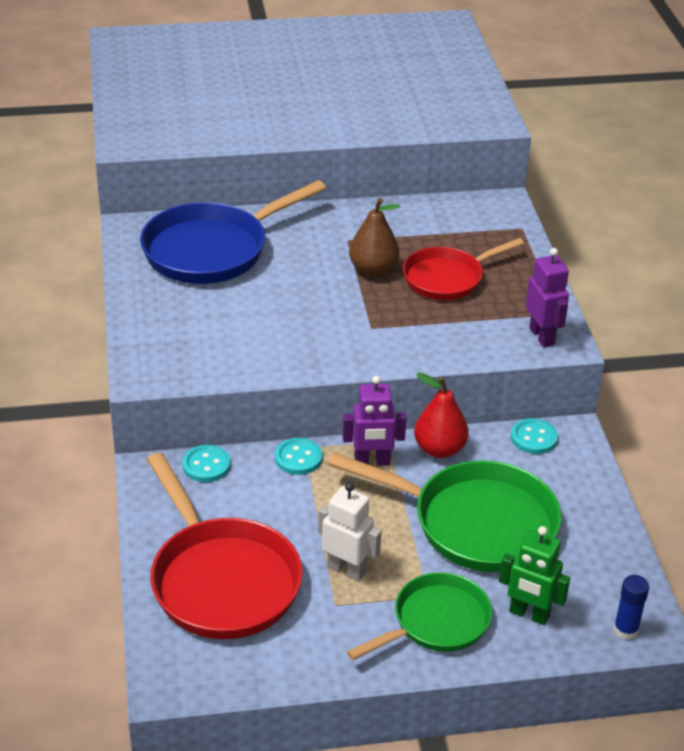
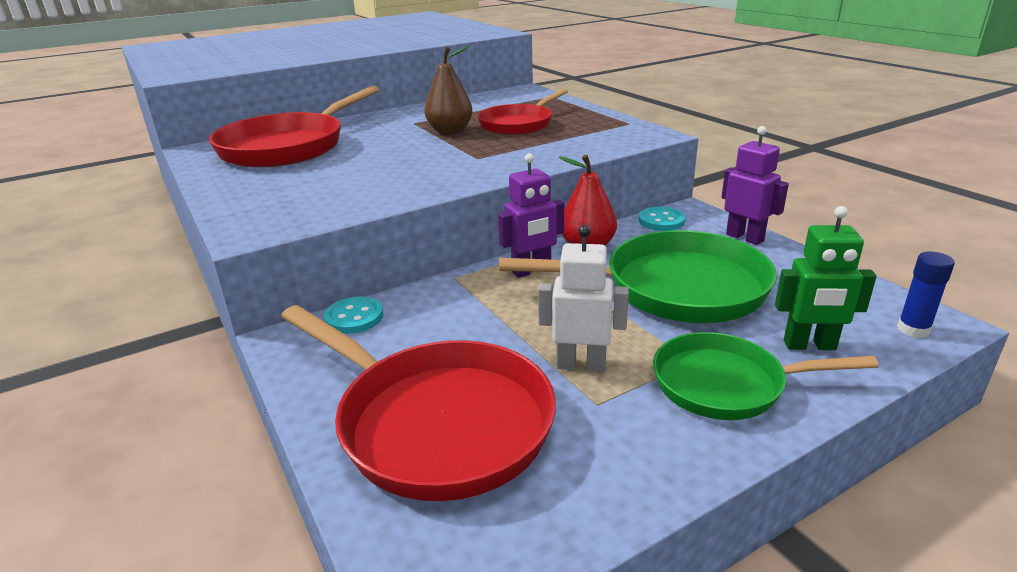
camera: 20 degrees left, 10 degrees down
(212, 250) = (288, 147): blue pan -> red pan
(298, 458) = (454, 286): turquoise button -> none
(436, 622) = (726, 384): green pan -> green pan turned 120 degrees counterclockwise
(542, 336) = (631, 135): purple robot -> purple robot (745, 237)

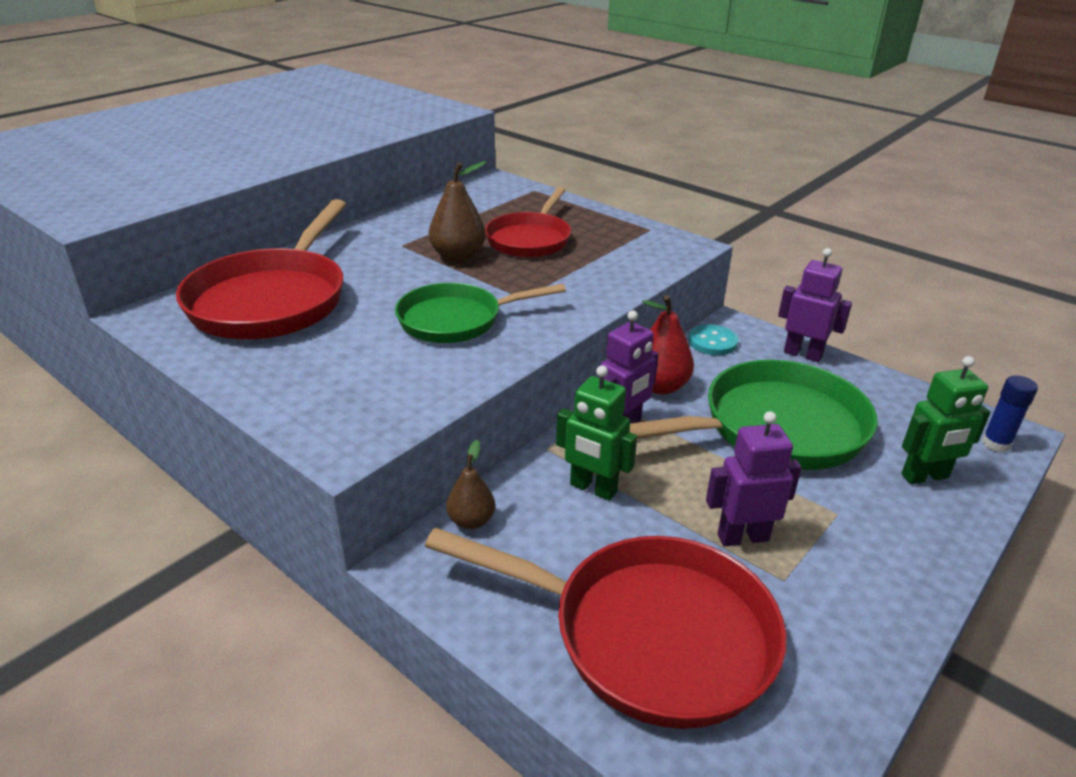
camera: 20 degrees left, 5 degrees up
(354, 317) = (471, 521): turquoise button -> brown pear
(471, 310) = (593, 488): none -> green robot
(581, 365) = (742, 537): white robot -> purple robot
(726, 384) = (881, 534): green pan -> green pan (456, 320)

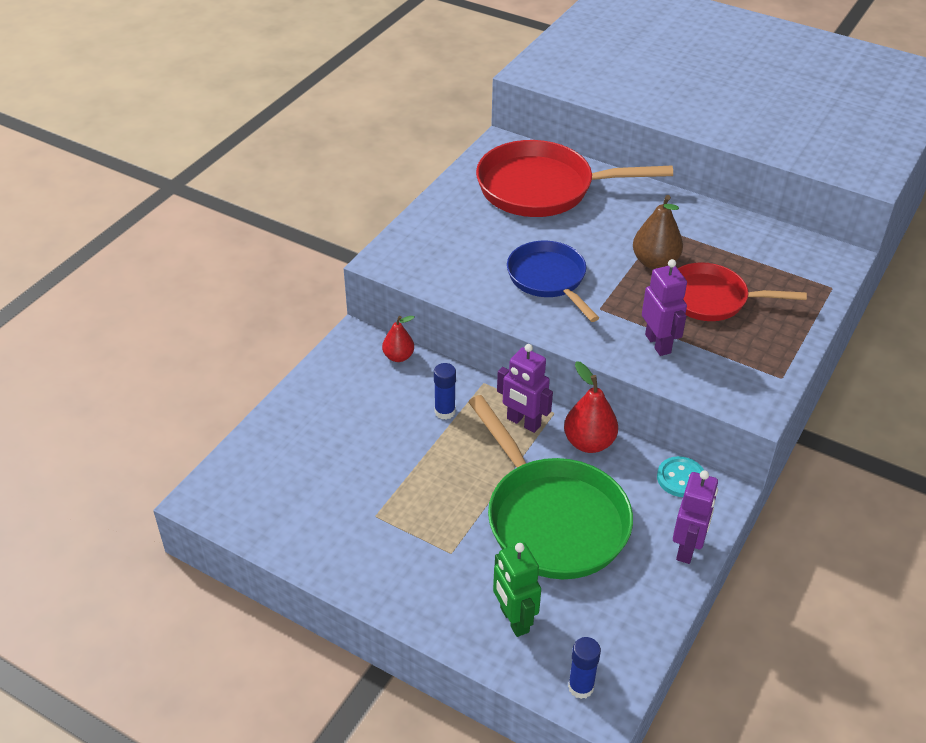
camera: 80 degrees right, 10 degrees up
(456, 320) = (549, 279): green pan -> blue pan
(471, 521) = (398, 356): brown pear -> red pear
(593, 488) = (445, 411): green robot -> blue glue stick
(648, 635) = (317, 447): red pan -> none
(742, 537) = (412, 494): purple robot -> purple robot (658, 344)

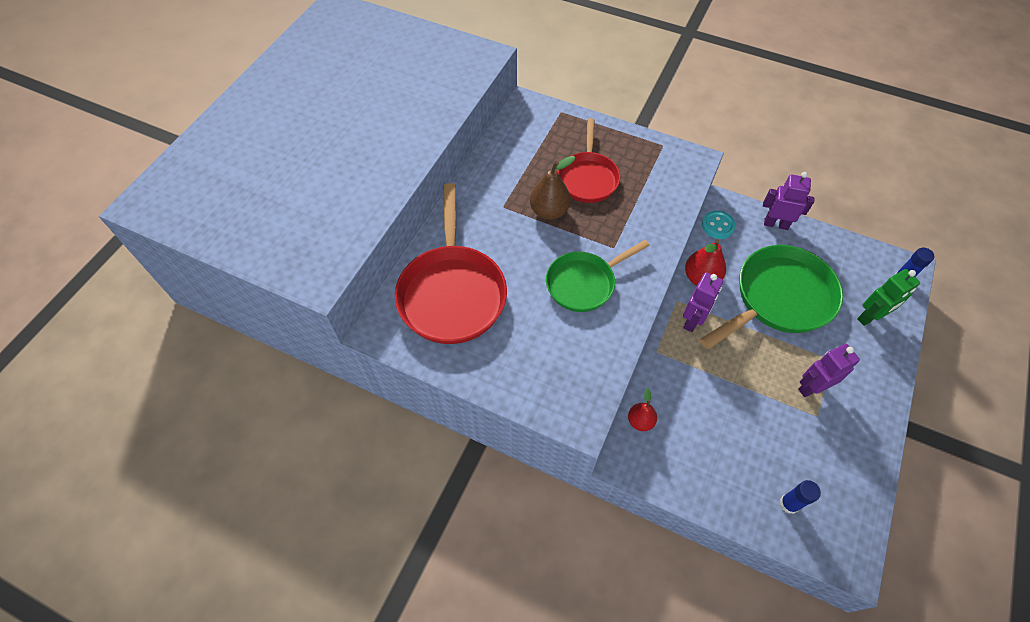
camera: 95 degrees left, 15 degrees up
(445, 411) = (696, 377): blue glue stick -> blue glue stick (789, 504)
(549, 279) = (584, 283): blue pan -> green pan
(658, 344) = (646, 211): purple robot -> purple robot (811, 387)

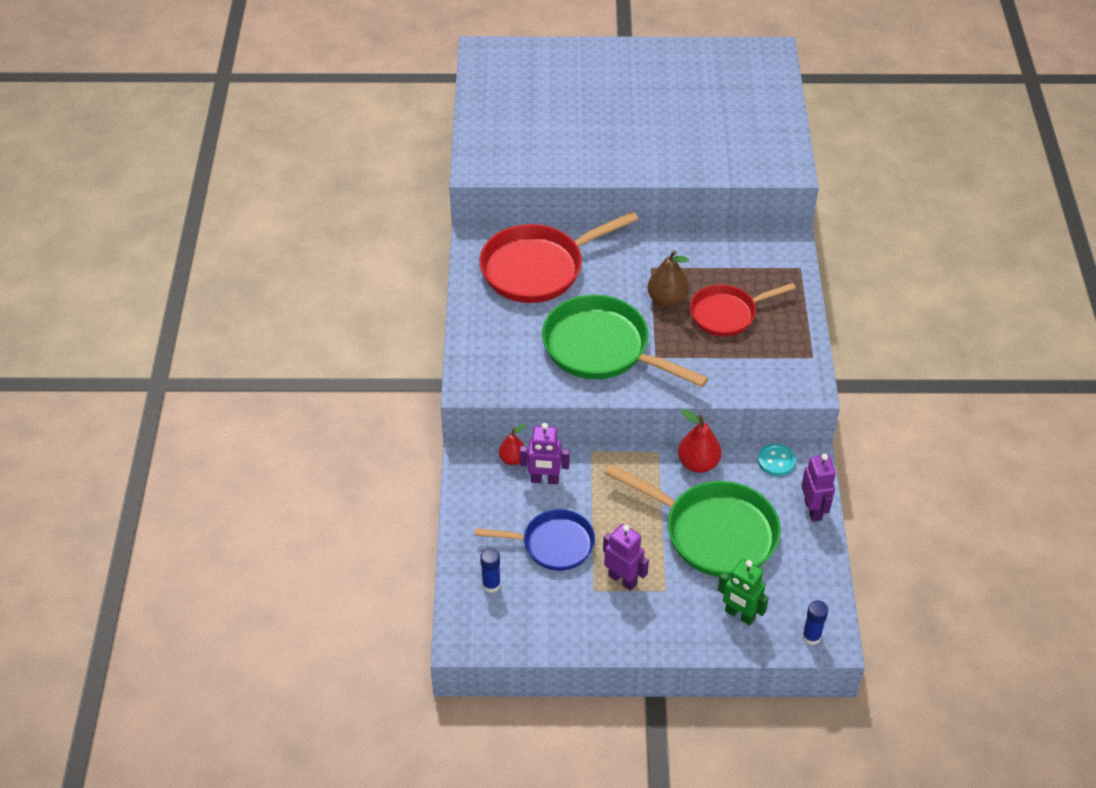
camera: 65 degrees right, 10 degrees down
(584, 283) = (602, 348): green pan -> green pan, size x1.58
(692, 321) = (642, 469): purple robot -> purple robot (544, 480)
(755, 428) = (553, 544): none -> blue pan

